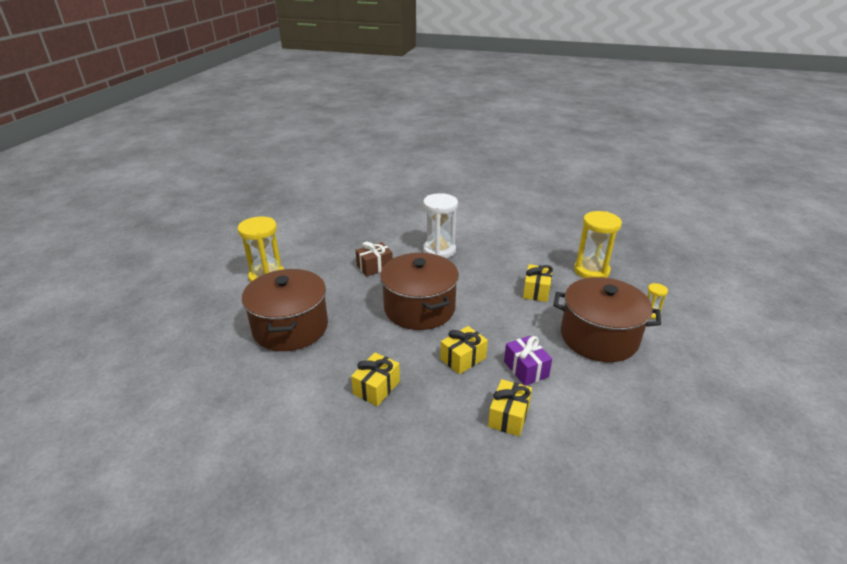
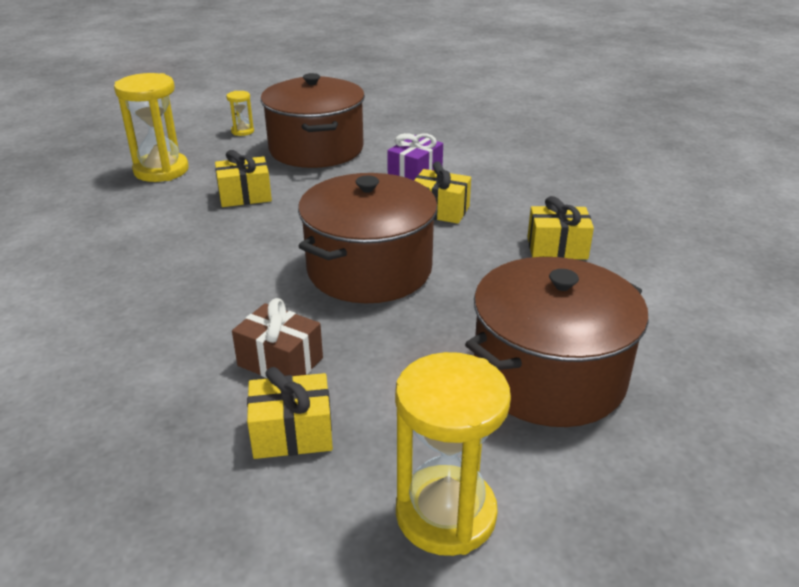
camera: 120 degrees left, 0 degrees up
(439, 250) = (165, 306): white hourglass -> none
(509, 416) = (493, 170): yellow gift -> yellow gift (292, 433)

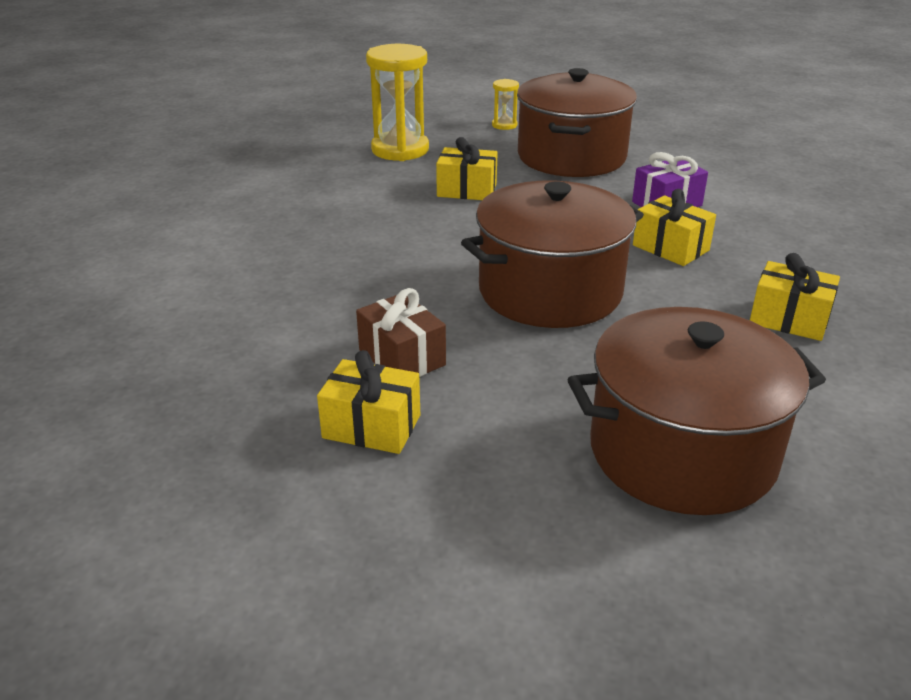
camera: 25 degrees right, 0 degrees up
(446, 514) = (474, 550): yellow hourglass -> none

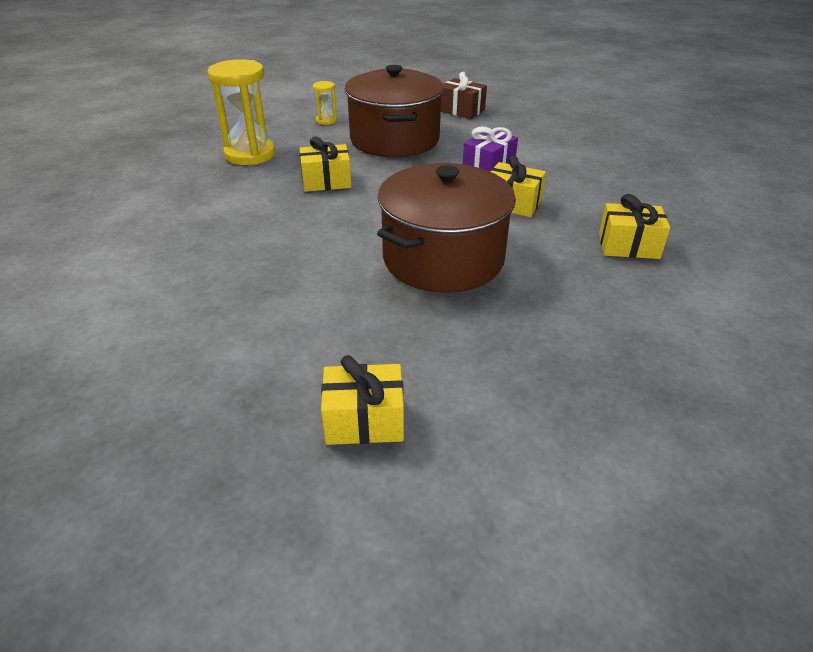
camera: 20 degrees left, 5 degrees up
(402, 357) = (355, 346): brown gift -> brown gift (461, 110)
(682, 452) = (622, 377): brown pot -> none

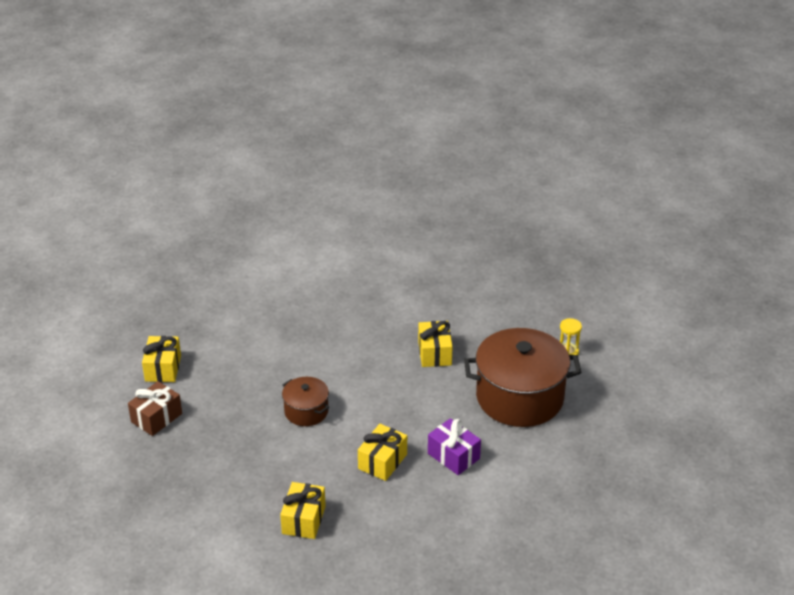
camera: 95 degrees right, 0 degrees up
(250, 154) = (490, 308): yellow hourglass -> none
(443, 259) = (306, 411): brown pot -> brown pot, size x0.50
(461, 110) = (599, 454): brown gift -> brown gift (156, 418)

